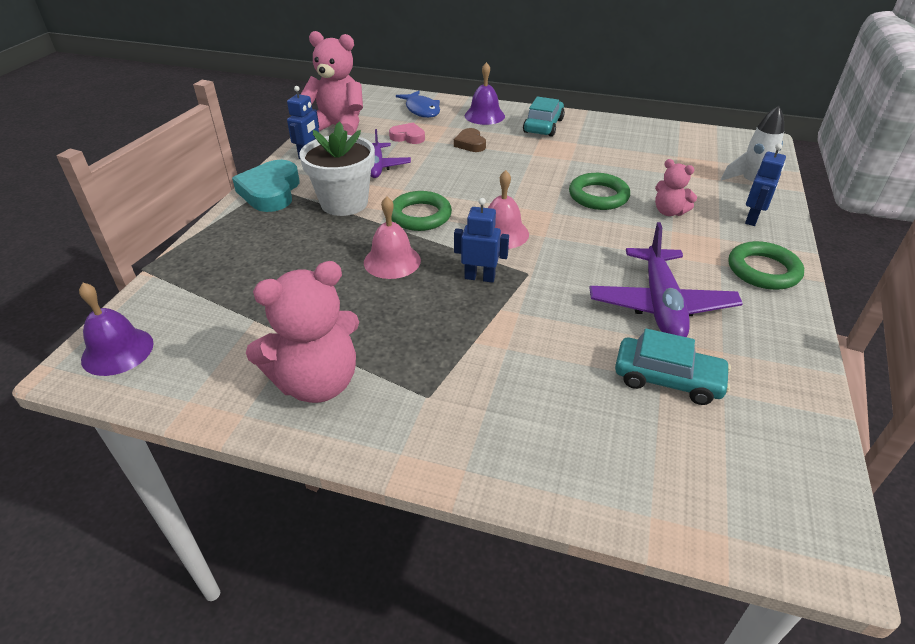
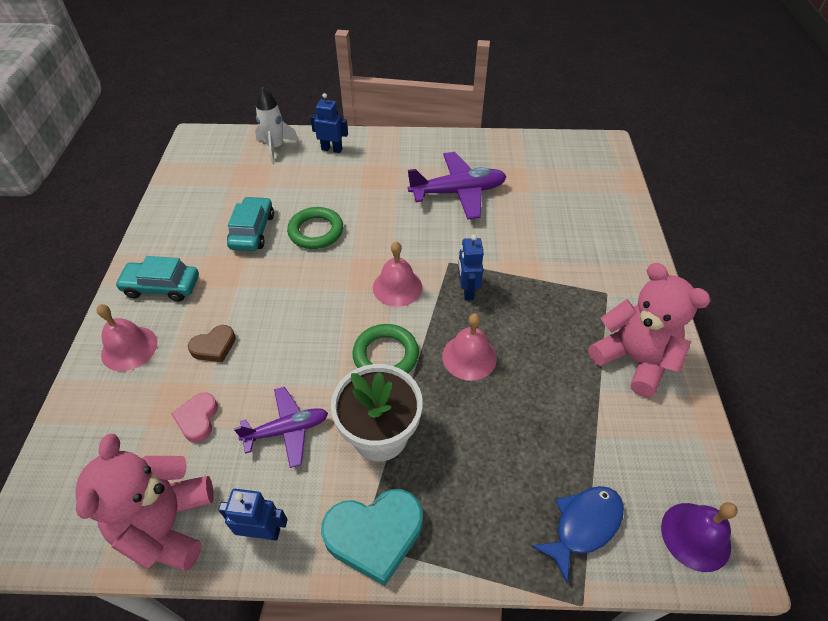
camera: 105 degrees left, 10 degrees up
(421, 110) = (104, 427): blue fish -> blue fish (583, 525)
(484, 115) = (129, 348): purple bell -> pink bell
(667, 379) = (527, 188): turquoise car -> turquoise car (252, 231)
(669, 212) = (333, 190): pink teddy bear -> none
(763, 270) = (398, 148): green ring -> none

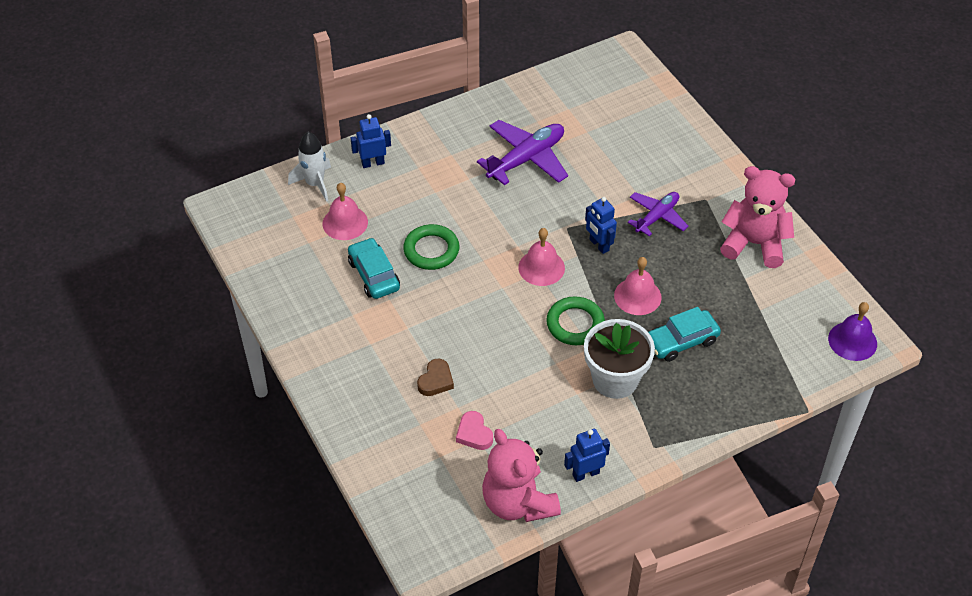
camera: 30 degrees left, 0 degrees up
(129, 348) = (367, 414): pink bell -> pink bell (345, 222)
(162, 287) = (342, 357): turquoise car -> turquoise car (681, 341)
(287, 430) = (546, 408): purple plane -> purple plane (657, 217)
(374, 535) = (659, 438): turquoise heart -> none
(583, 525) = (784, 368): blue fish -> none

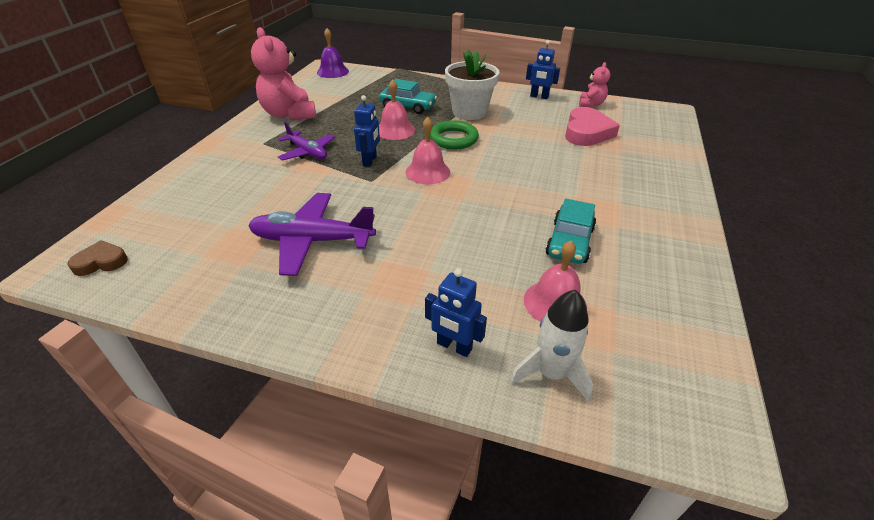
camera: 135 degrees left, 10 degrees down
(431, 250) = (495, 228): green ring -> none
(436, 380) = (586, 161): brown heart -> brown heart (101, 262)
(474, 433) = (587, 132): pink heart -> pink heart, size x1.77
(518, 502) = (591, 104): pink teddy bear -> pink teddy bear, size x0.52
(657, 217) = (307, 152): purple plane -> purple plane turned 135 degrees counterclockwise

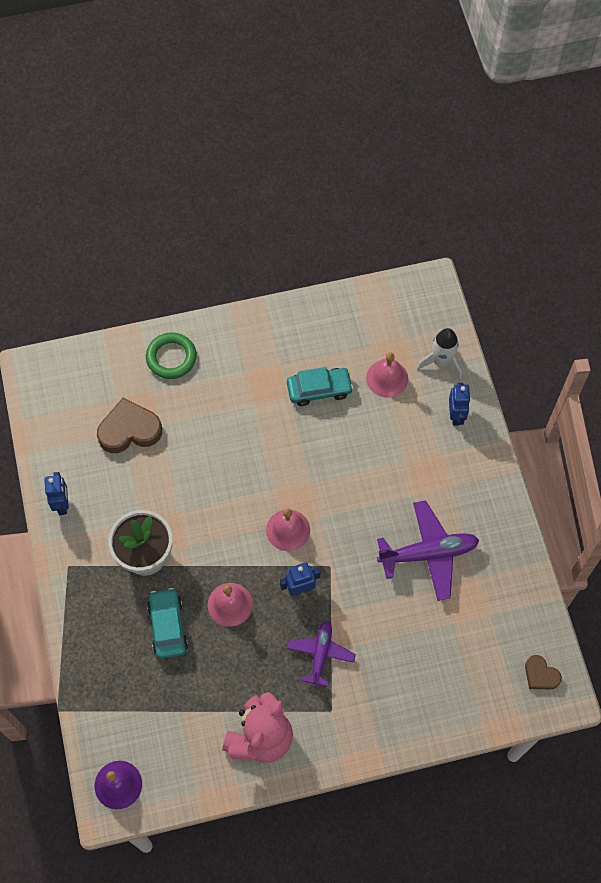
camera: 120 degrees left, 25 degrees up
(312, 241) = (428, 553): purple plane -> purple plane turned 75 degrees counterclockwise
(453, 139) = (215, 540): green ring -> green ring (171, 358)
(587, 132) = (129, 430): pink heart -> brown heart
(591, 104) = (55, 446): pink teddy bear -> none

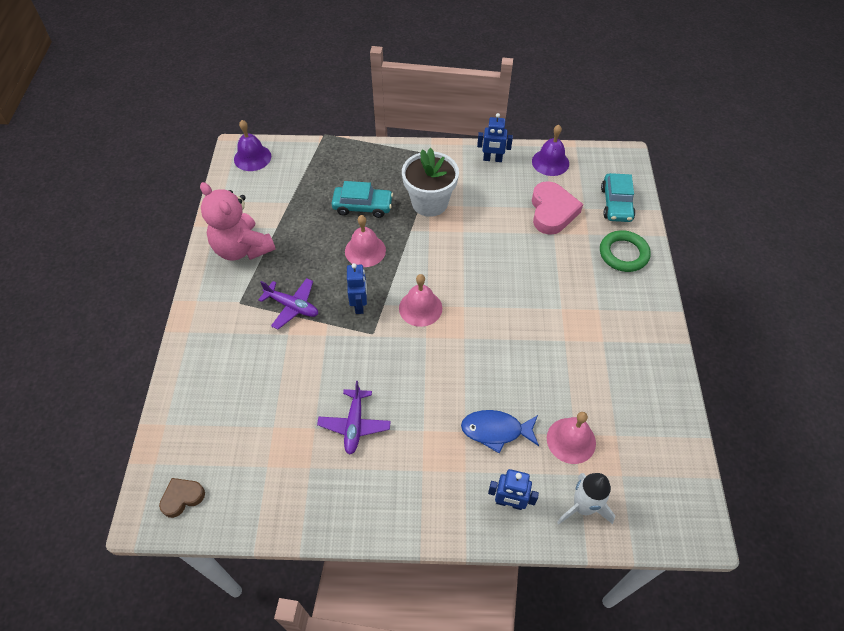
camera: 105 degrees right, 10 degrees down
(54, 443) = (550, 162): none -> purple bell
(129, 430) = (552, 211): brown heart -> pink heart
(319, 389) = (568, 370): turquoise car -> turquoise car (616, 204)
(397, 437) = (496, 430): none -> blue fish
(428, 553) = (354, 424): purple plane -> purple plane, size x0.64

